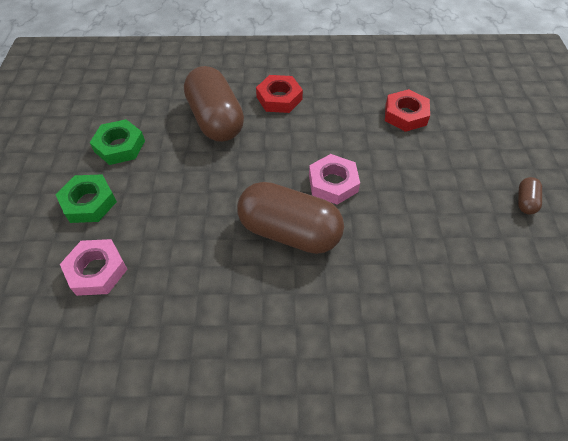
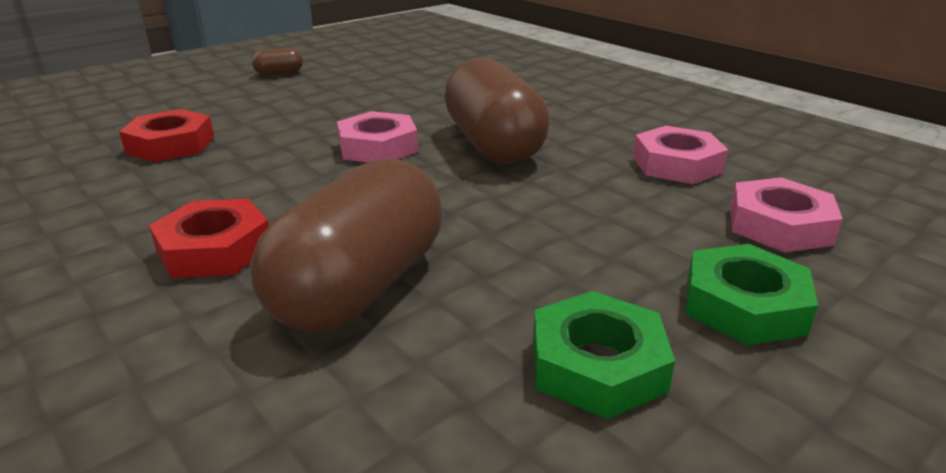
camera: 130 degrees left, 25 degrees down
(181, 294) = (677, 164): none -> pink nut

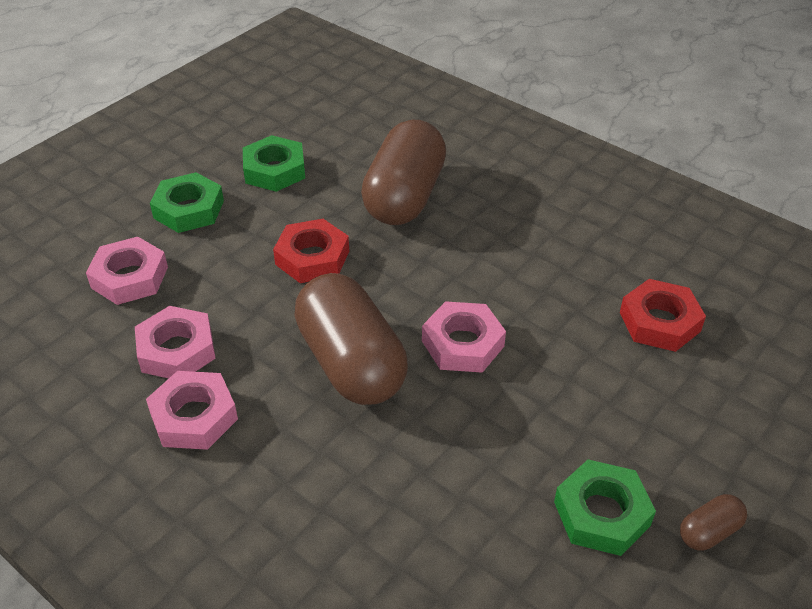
camera: 170 degrees right, 15 degrees up
(215, 249) = (508, 212): red nut -> red nut (312, 257)
(339, 81) = (602, 513): none -> green nut
(639, 130) = (194, 416): none -> pink nut

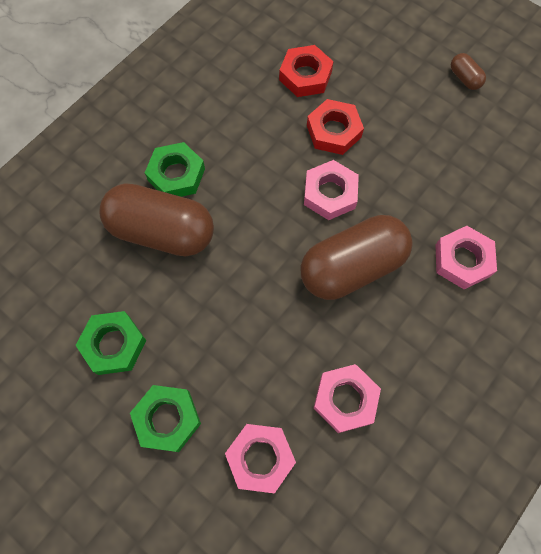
camera: 90 degrees left, 25 degrees up
(194, 416) = (410, 374): pink nut -> pink nut (462, 260)
(312, 257) = (237, 302): red nut -> red nut (333, 131)
(602, 513) = (459, 127): green nut -> green nut (176, 174)

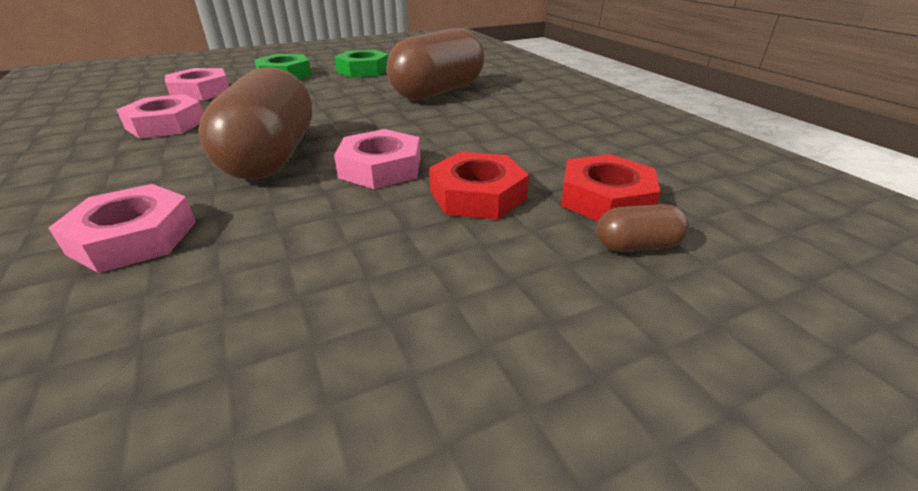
camera: 115 degrees right, 35 degrees down
(176, 174) = (494, 104): green nut -> none
(464, 78) = (494, 443): brown capsule -> brown capsule (637, 246)

